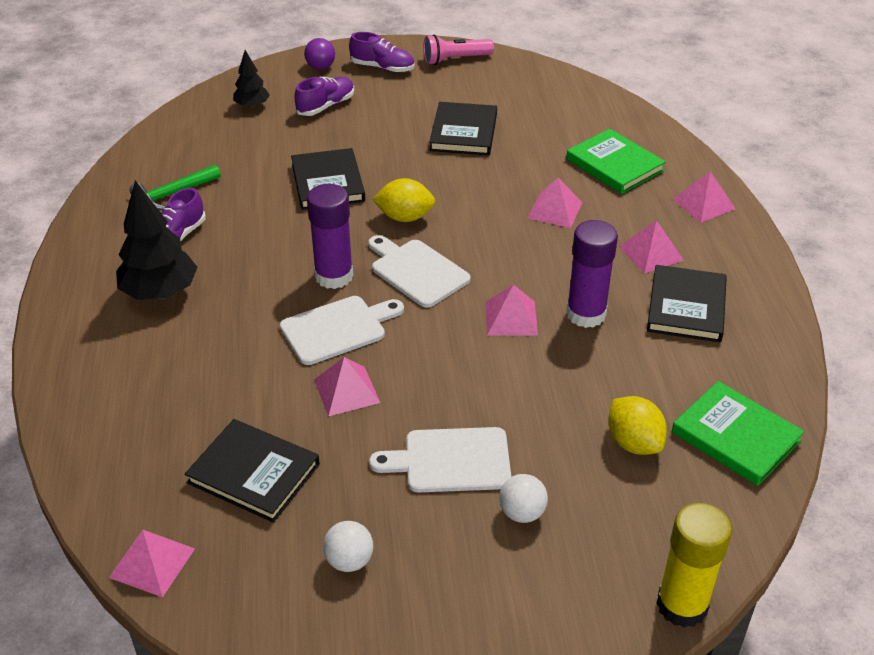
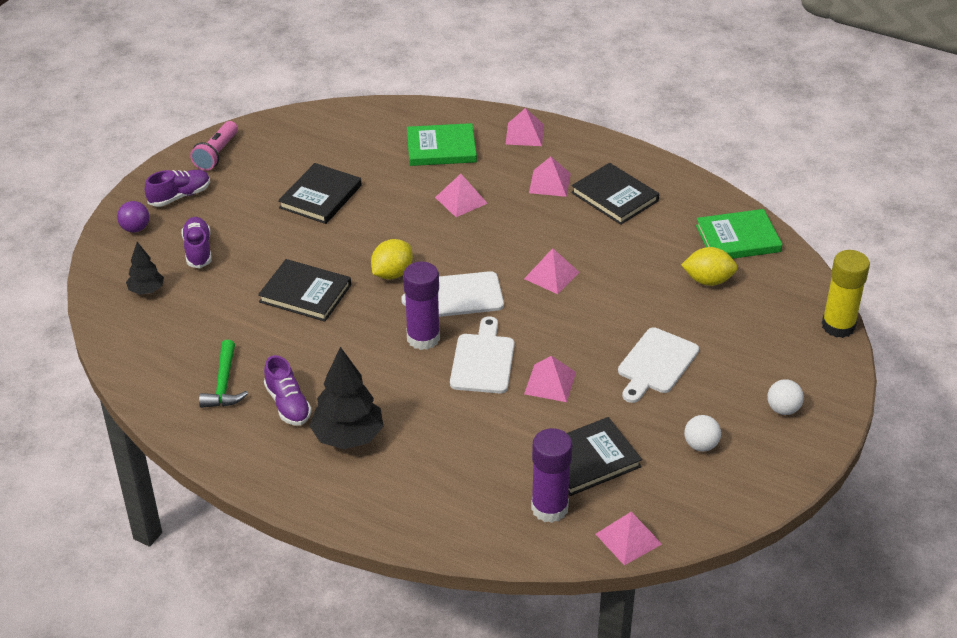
camera: 55 degrees left, 0 degrees up
(464, 132) = (320, 197): black book -> black book turned 75 degrees clockwise
(522, 513) = (723, 354): white ball -> white ball (783, 409)
(586, 314) = (580, 241): purple glue stick -> purple glue stick (549, 508)

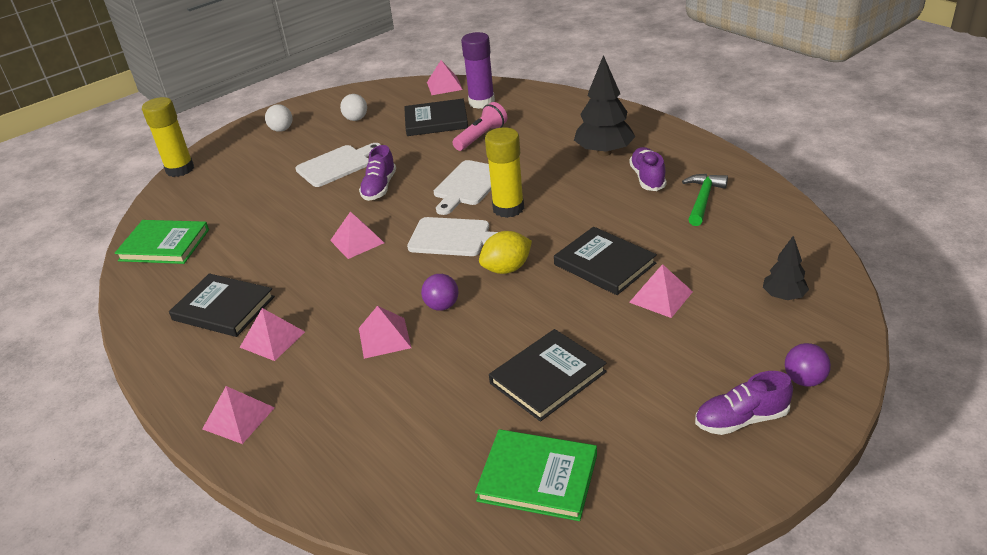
camera: 155 degrees left, 5 degrees down
(198, 250) = (719, 333): purple shoe -> purple shoe (379, 187)
(217, 154) = (678, 487): pink flashlight -> pink flashlight (481, 137)
(423, 338) = (508, 208): purple glue stick -> yellow glue stick
(430, 232) = (442, 306): none -> purple ball
(441, 148) = (357, 420): green book -> green book (538, 477)
(550, 383) = (426, 164): pink pyramid -> pink pyramid (661, 297)
(615, 197) = (223, 308): black book -> black book turned 45 degrees counterclockwise
(708, 280) = (231, 215): yellow lemon -> none

